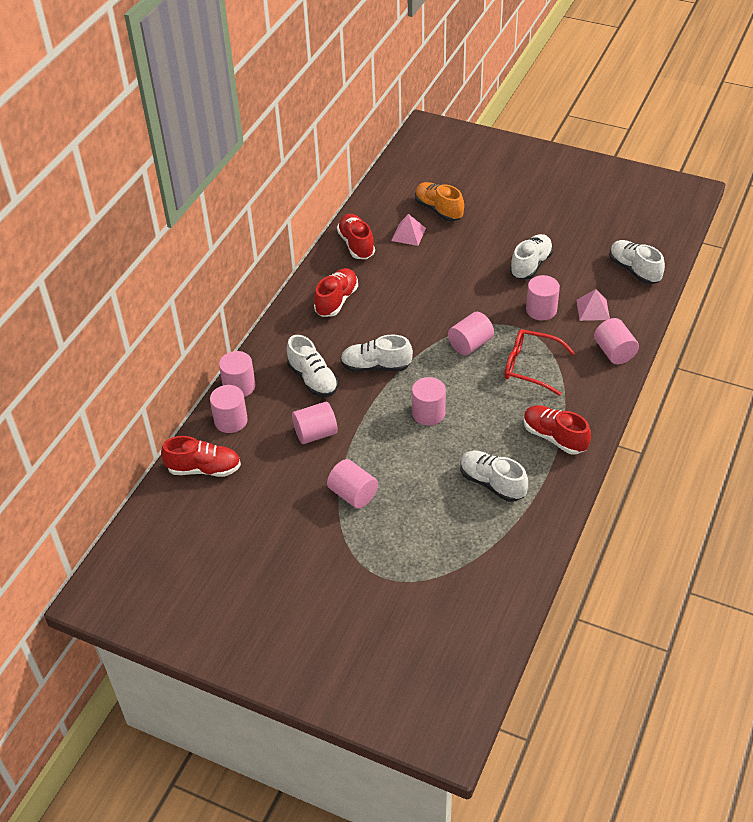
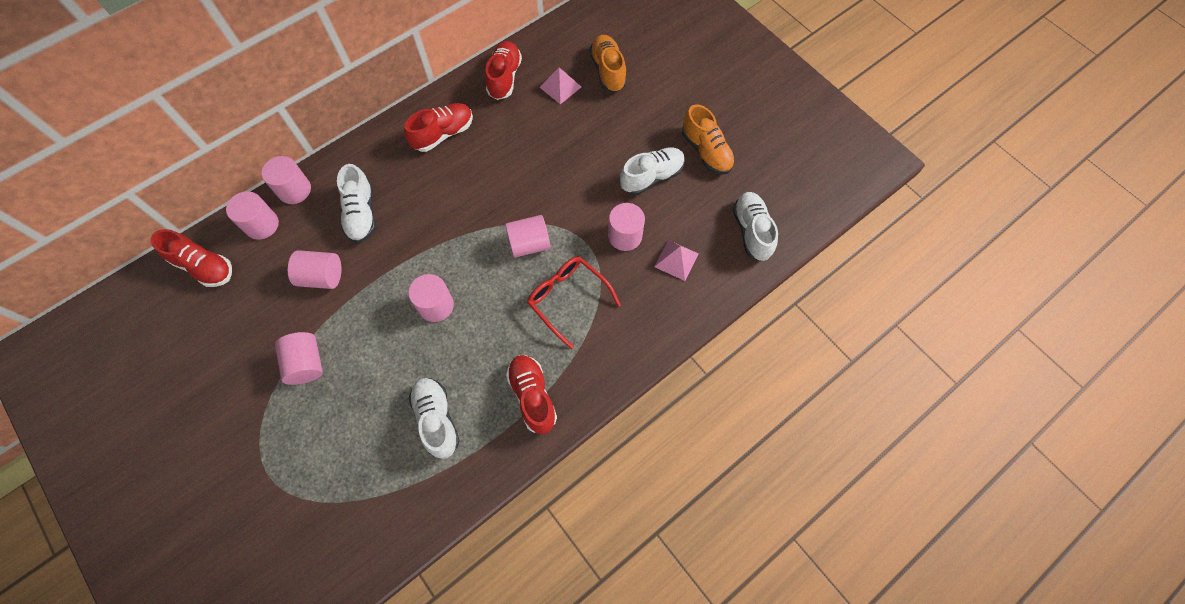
camera: 25 degrees right, 20 degrees up
(376, 366) = (426, 227): white shoe -> none
(559, 233) = (706, 151): none -> orange shoe
(614, 352) = (662, 323): pink cylinder -> none

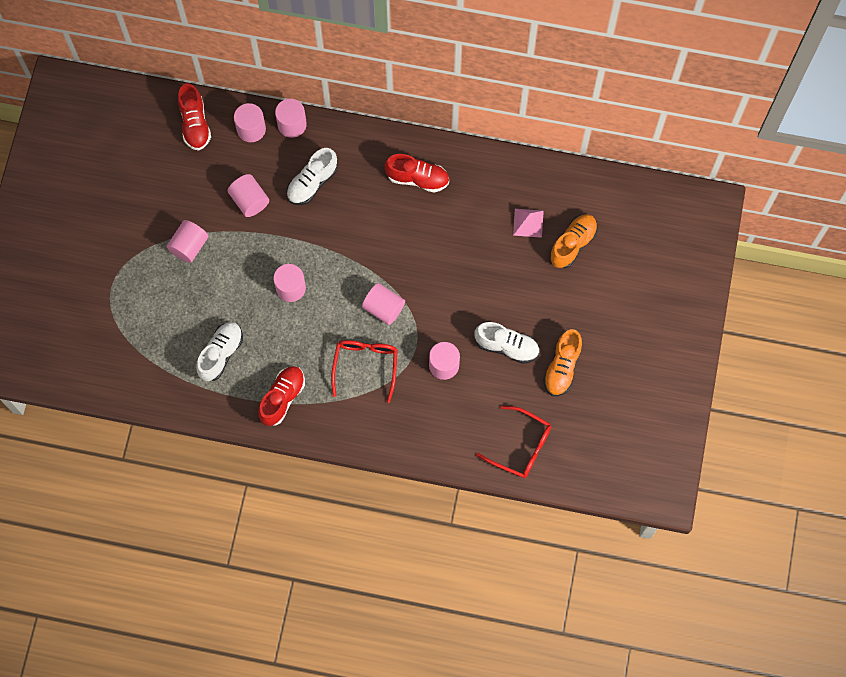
camera: 50 degrees right, 5 degrees up
(504, 77) = (501, 177): red shoe -> none
(676, 260) = (454, 413): pink pyramid -> none
(751, 231) = (521, 446): white shoe -> red glasses

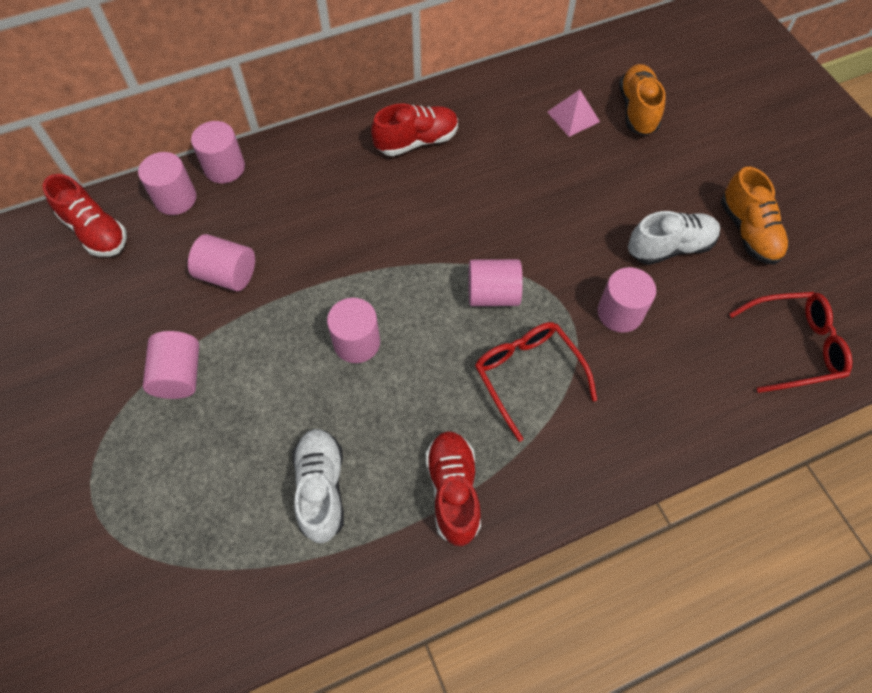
camera: 35 degrees left, 10 degrees down
(312, 183) = (295, 212): white shoe -> none

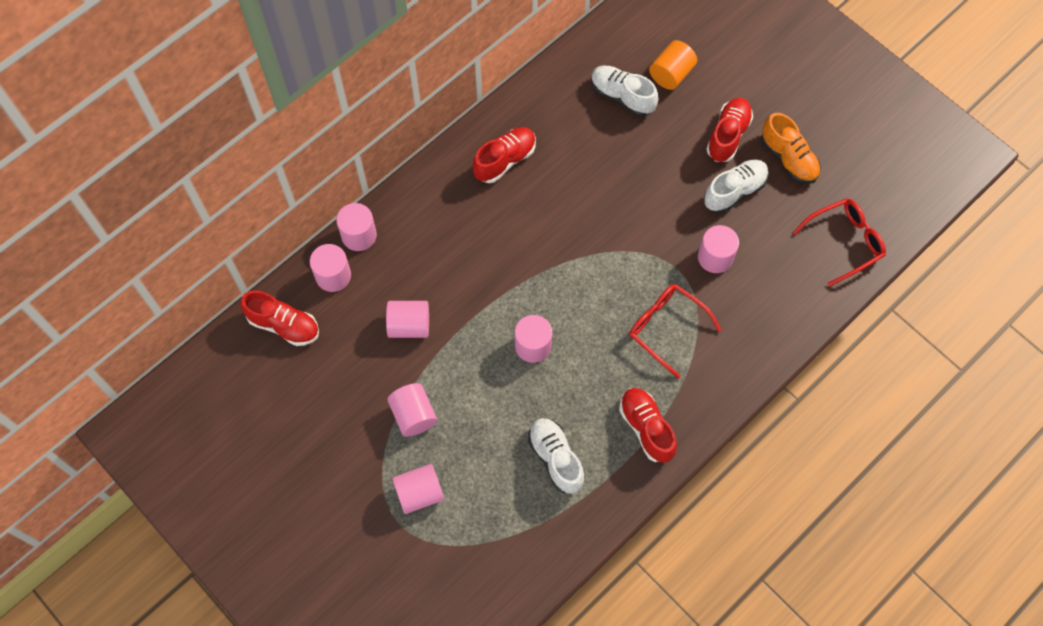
camera: 20 degrees left, 5 degrees up
(493, 294) = (617, 274): pink cylinder -> pink cylinder (419, 493)
(573, 116) = (622, 96): pink pyramid -> white shoe
(637, 110) = (671, 74): orange shoe -> orange cylinder
(682, 187) = (728, 135): none -> red shoe

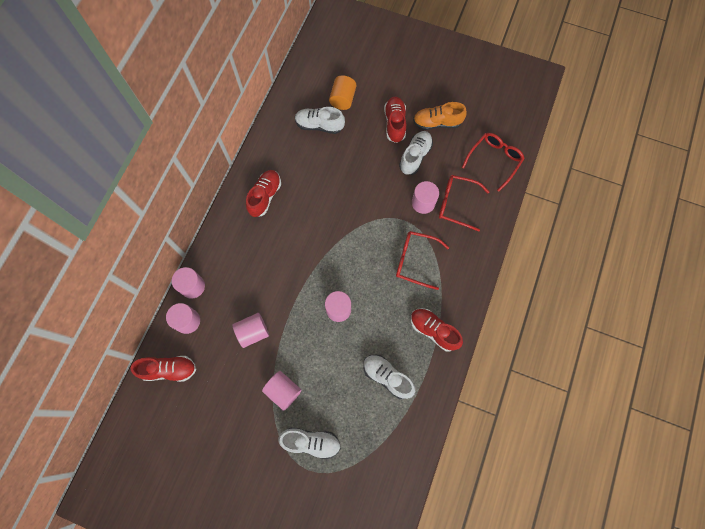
camera: 25 degrees left, 5 degrees up
(419, 493) = (311, 442): pink cylinder -> white shoe
(761, 278) = (456, 204): none -> red glasses
(788, 158) = (437, 123): orange shoe -> orange shoe turned 150 degrees clockwise

